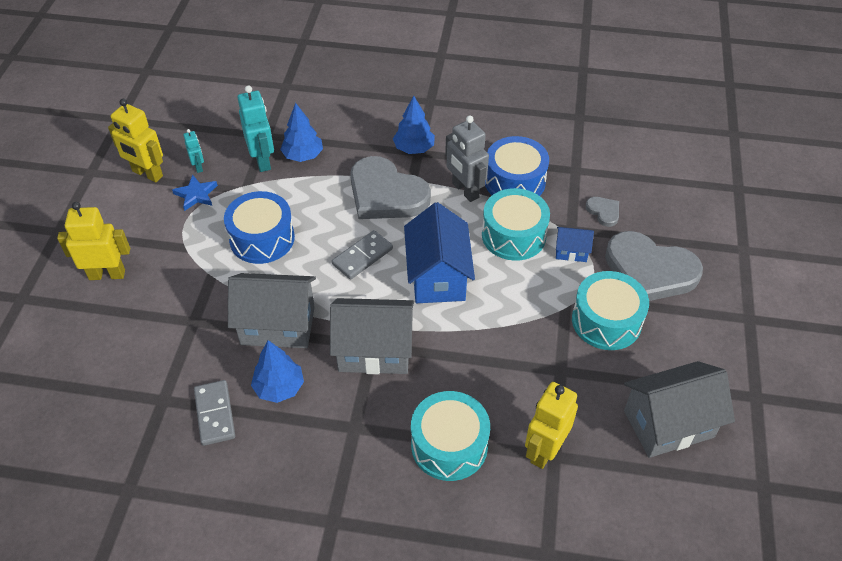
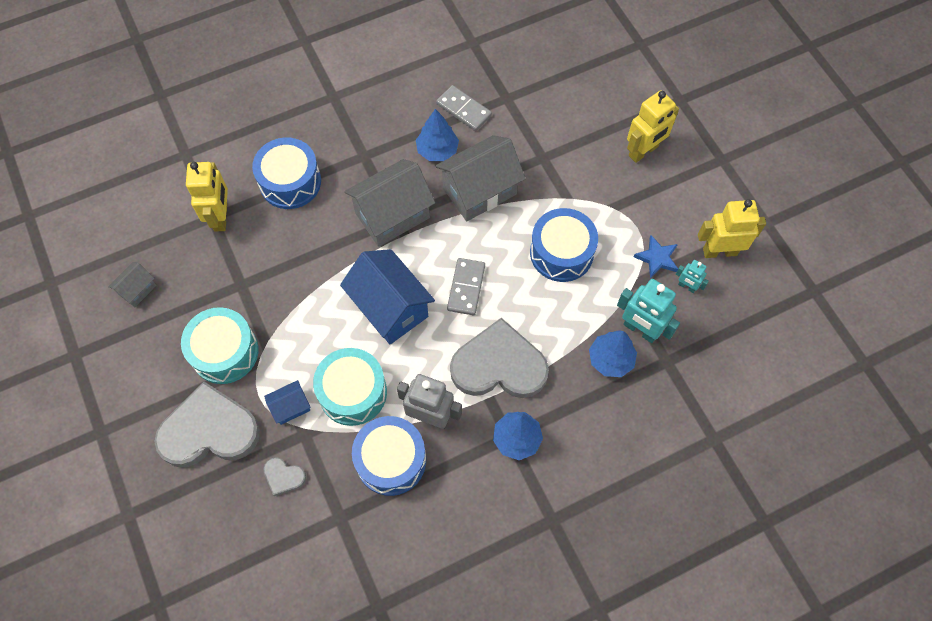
camera: 145 degrees right, 15 degrees up
(449, 445) = (290, 182): turquoise drum -> blue drum
(668, 424) = (137, 290): grey house -> grey house, size x0.49

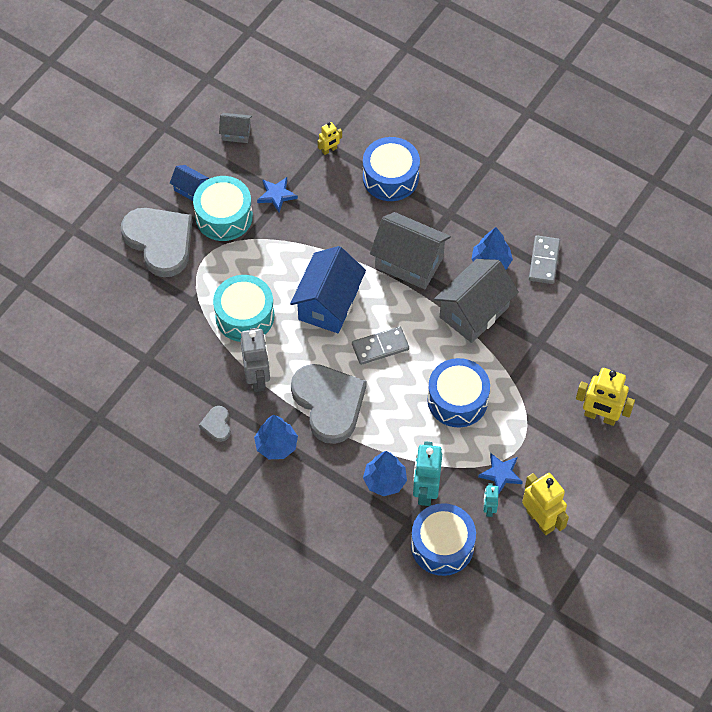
camera: 60 degrees right, 5 degrees down
(221, 217) = (329, 150): yellow robot -> yellow robot, size x0.53
(236, 290) = (276, 195): none -> blue star
(283, 476) = (155, 307): grey heart -> grey heart (217, 425)
(290, 407) = (208, 282): blue house -> blue house (190, 189)
(391, 460) = (208, 369): blue drum -> blue drum (442, 545)
(479, 191) = (474, 312): grey house -> grey house turned 75 degrees counterclockwise

